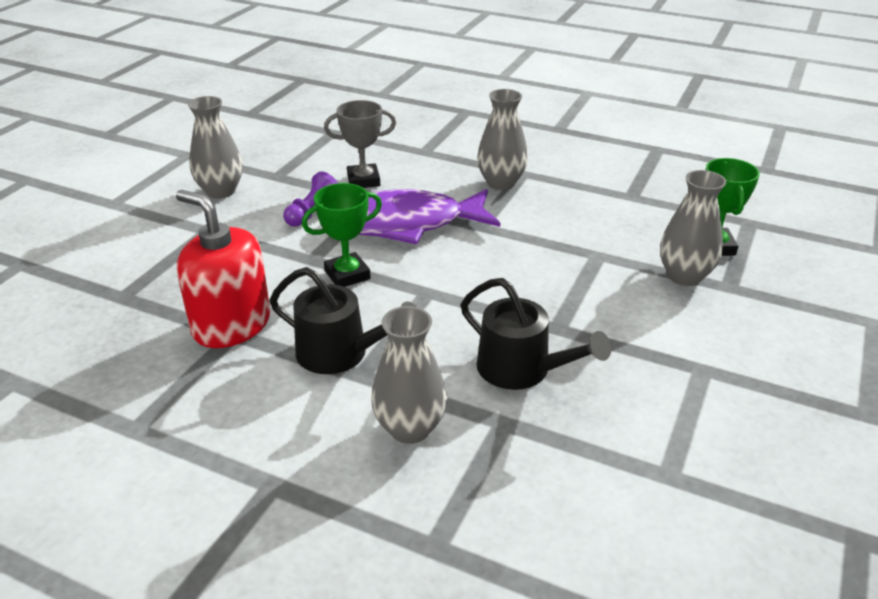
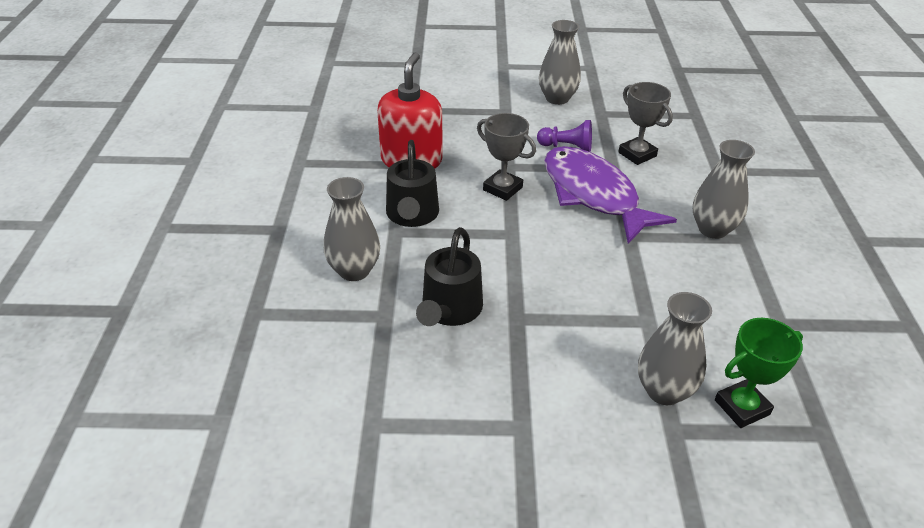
camera: 65 degrees right, 5 degrees up
(347, 275) = (502, 188): green trophy -> grey trophy

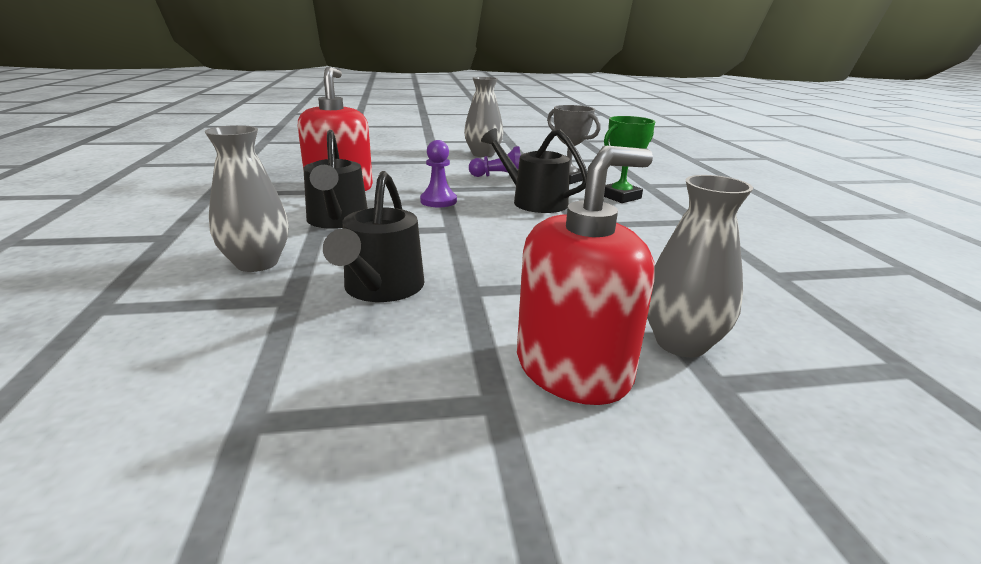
camera: 10 degrees left, 15 degrees down
(502, 188) = (438, 201): grey trophy -> purple pawn
(578, 406) = (573, 369): none -> red soap dispenser
(593, 195) = (534, 201): purple fish -> black watering can
(712, 229) = (662, 217): grey vase -> none
(742, 407) = (788, 351): green trophy -> green trophy (620, 197)

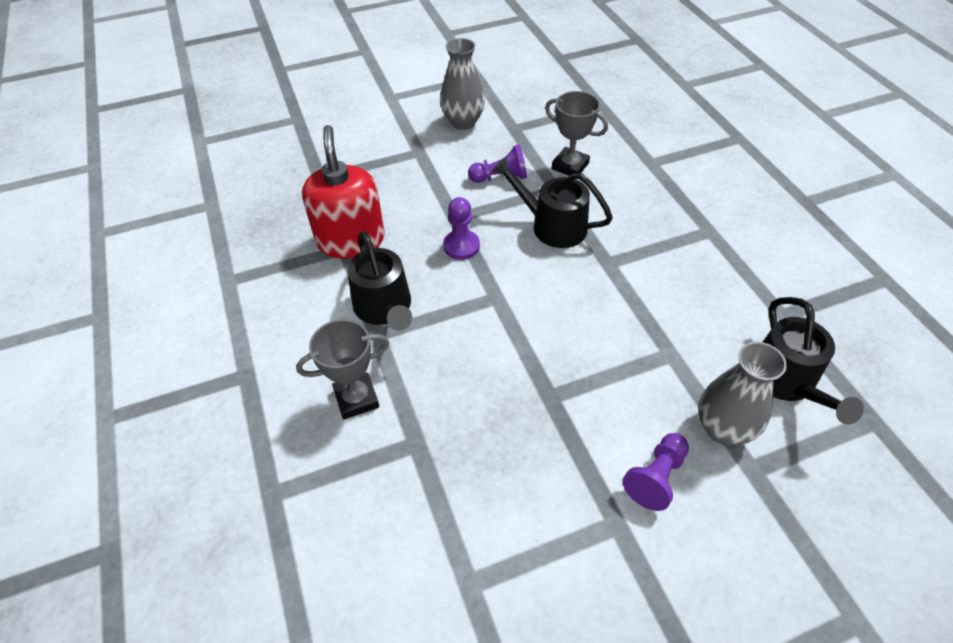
camera: 10 degrees left, 25 degrees up
(257, 263) = (356, 398): grey vase -> grey trophy
(381, 288) = (479, 411): black watering can -> black watering can (786, 381)
(573, 369) = (656, 477): red soap dispenser -> purple pawn
(620, 197) = (631, 196): green trophy -> none

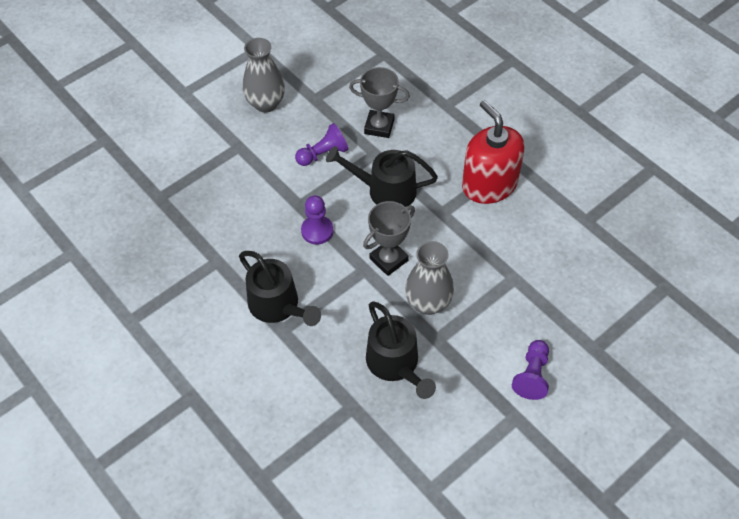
camera: 20 degrees left, 5 degrees up
(351, 240) = (219, 252): red soap dispenser -> red soap dispenser (489, 184)
(356, 398) = (291, 387): grey trophy -> grey trophy (389, 259)
(723, 428) = (567, 325): grey vase -> grey vase (428, 303)
(786, 381) = (601, 275): black watering can -> black watering can (395, 364)

